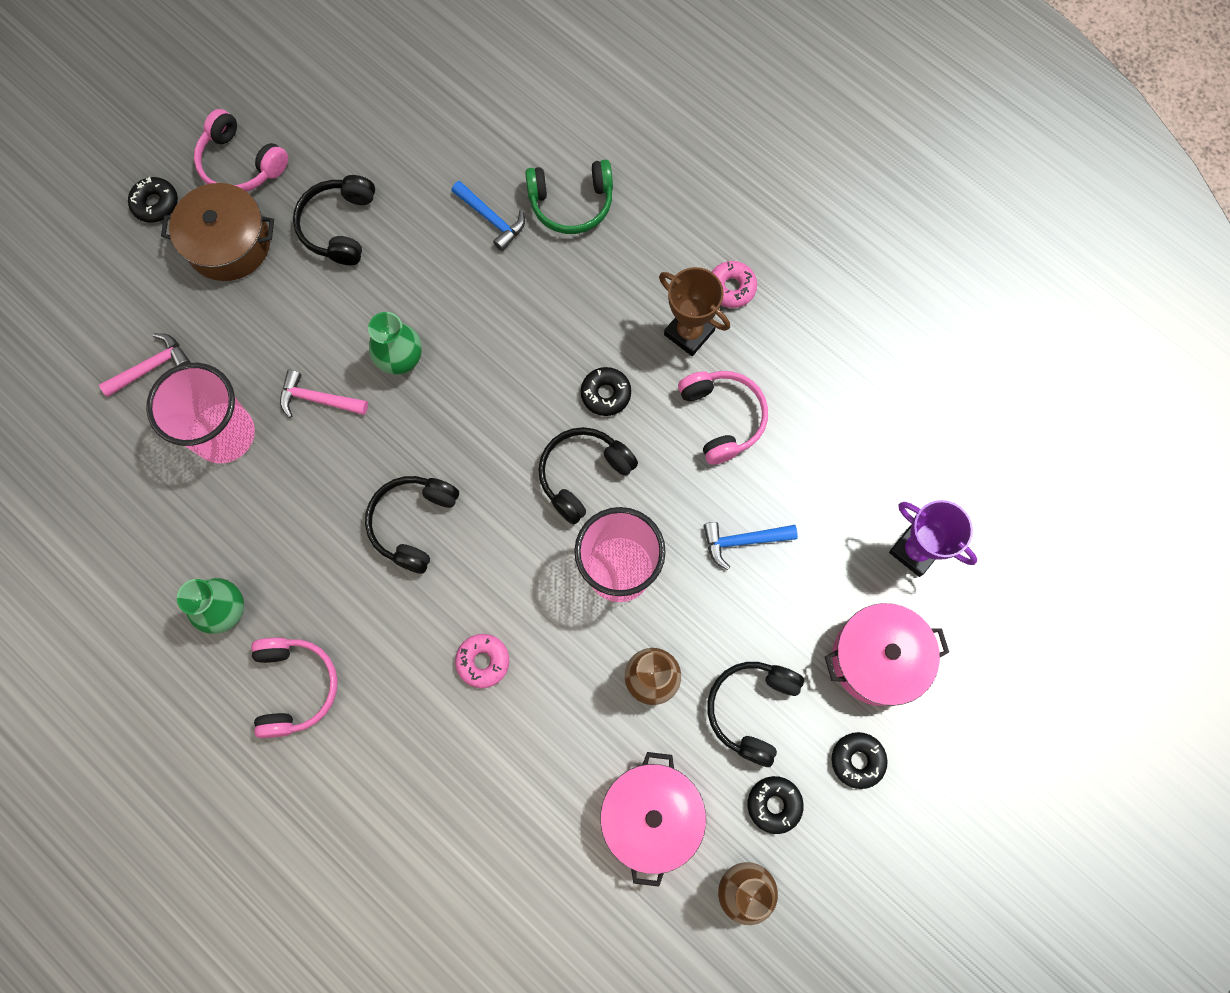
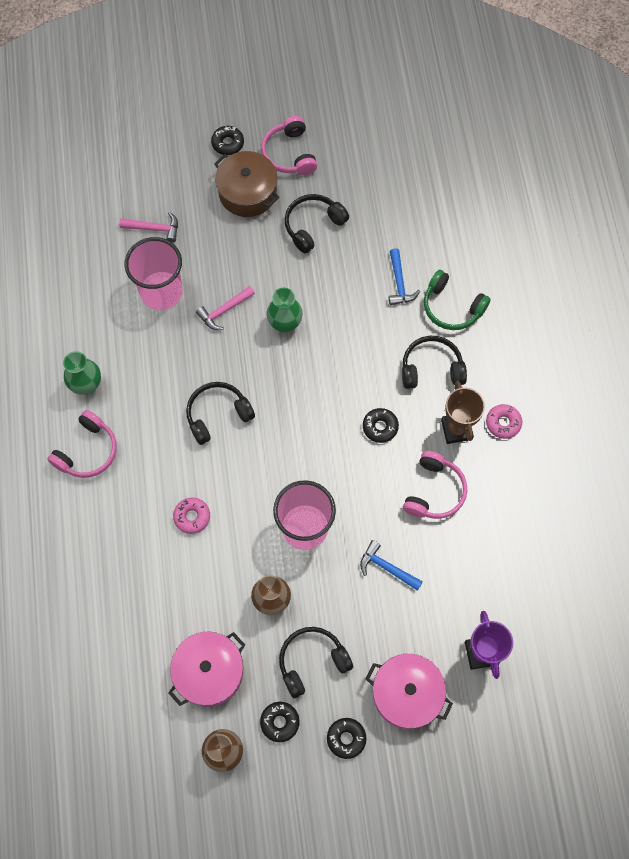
camera: 40 degrees right, 5 degrees down
(318, 399) = (224, 311): pink hammer -> pink hammer turned 90 degrees counterclockwise
(583, 475) = (329, 461): black headphones -> black headphones (431, 368)

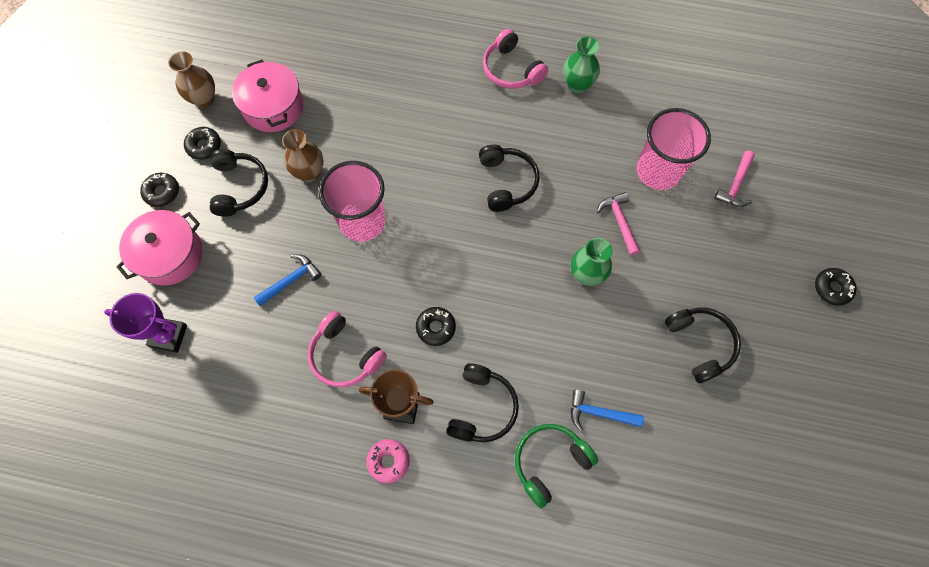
camera: 110 degrees right, 0 degrees up
(192, 517) = (415, 132): pink donut -> none
(247, 192) = (760, 289): brown pot -> none
(289, 154) = (804, 351): pink headphones -> none

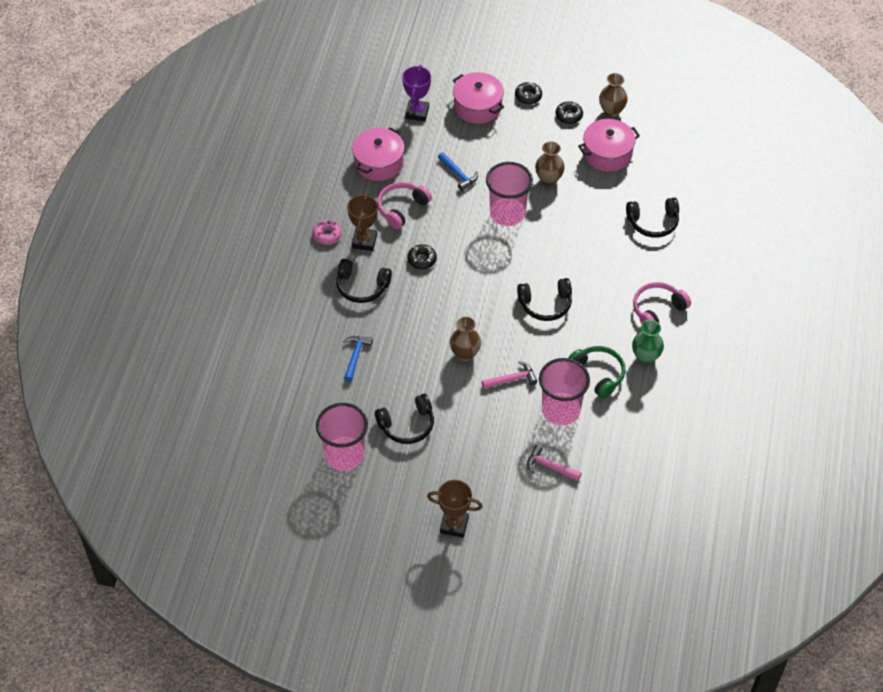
camera: 90 degrees right, 15 degrees down
(239, 187) = (534, 139): black headphones -> black headphones (653, 222)
(257, 389) = (379, 163): none -> pink pot
(550, 462) = (322, 325): green headphones -> green headphones (598, 374)
(586, 274) = (465, 354): green vase -> brown vase
(756, 423) = (344, 455): none -> pink cup
(832, 288) = (454, 525): black donut -> brown trophy

